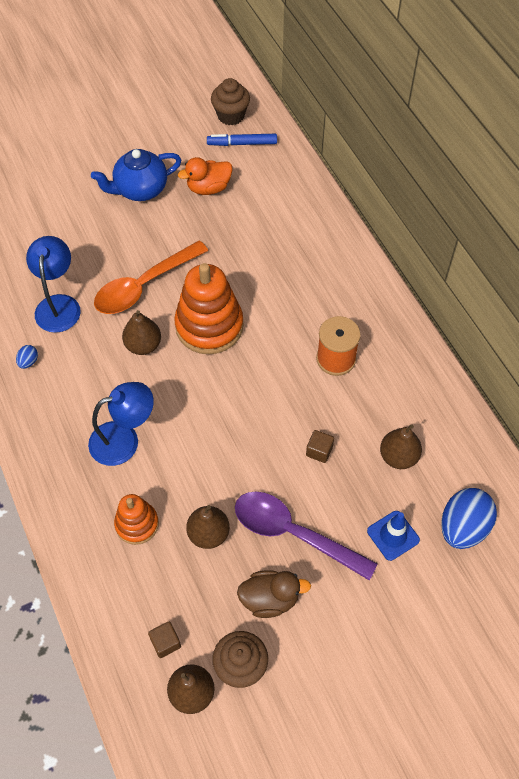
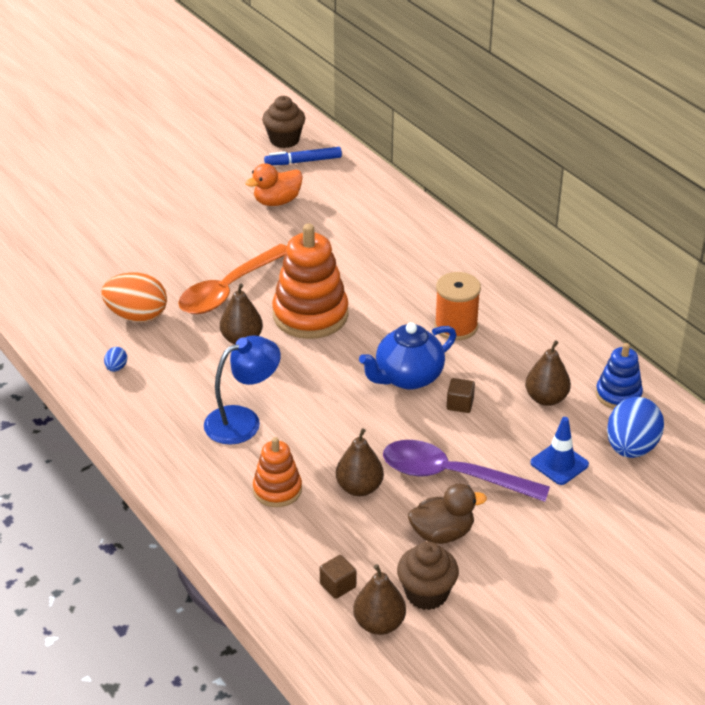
camera: 10 degrees left, 20 degrees down
(58, 305) = (137, 316): blue lamp -> orange egg
(140, 189) = (201, 210): blue teapot -> blue teapot (407, 377)
(465, 462) = (618, 395): none -> blue stacking toy

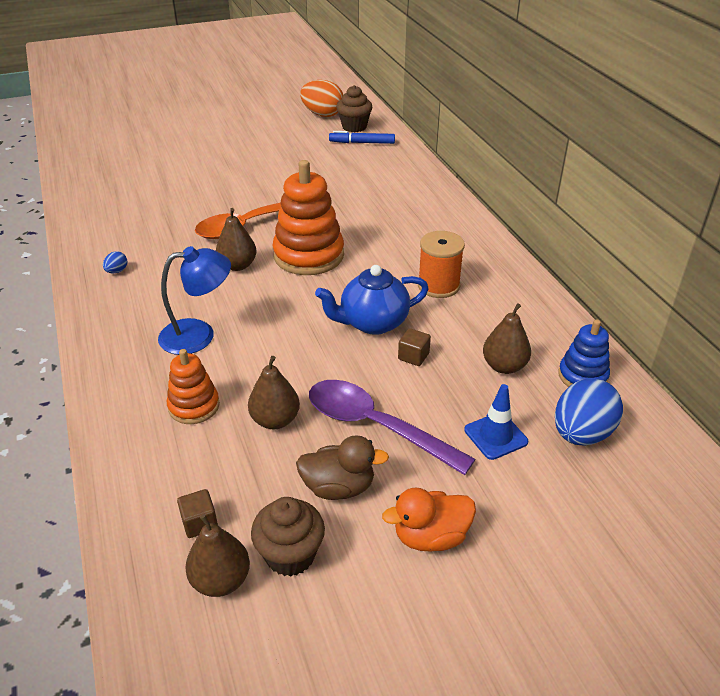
camera: 15 degrees right, 0 degrees up
(137, 316) = (160, 234): orange egg -> orange egg (322, 114)
(277, 201) = (325, 167): orange duck -> orange duck (430, 537)

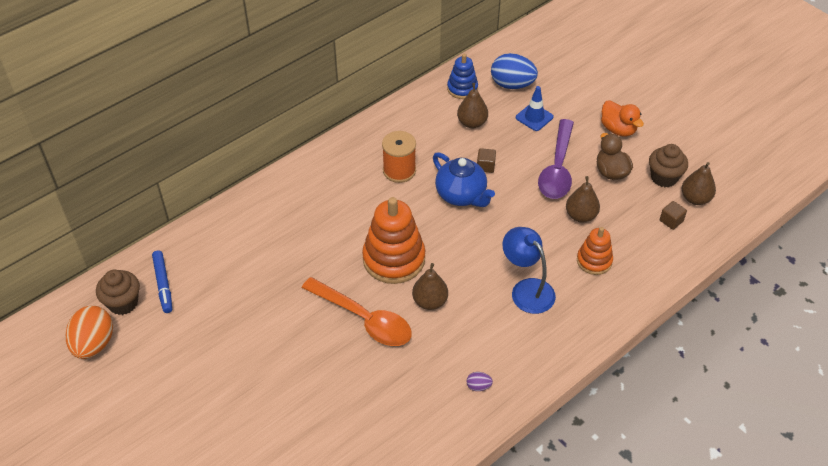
camera: 110 degrees left, 10 degrees up
(117, 271) = (478, 386): blue egg -> purple egg

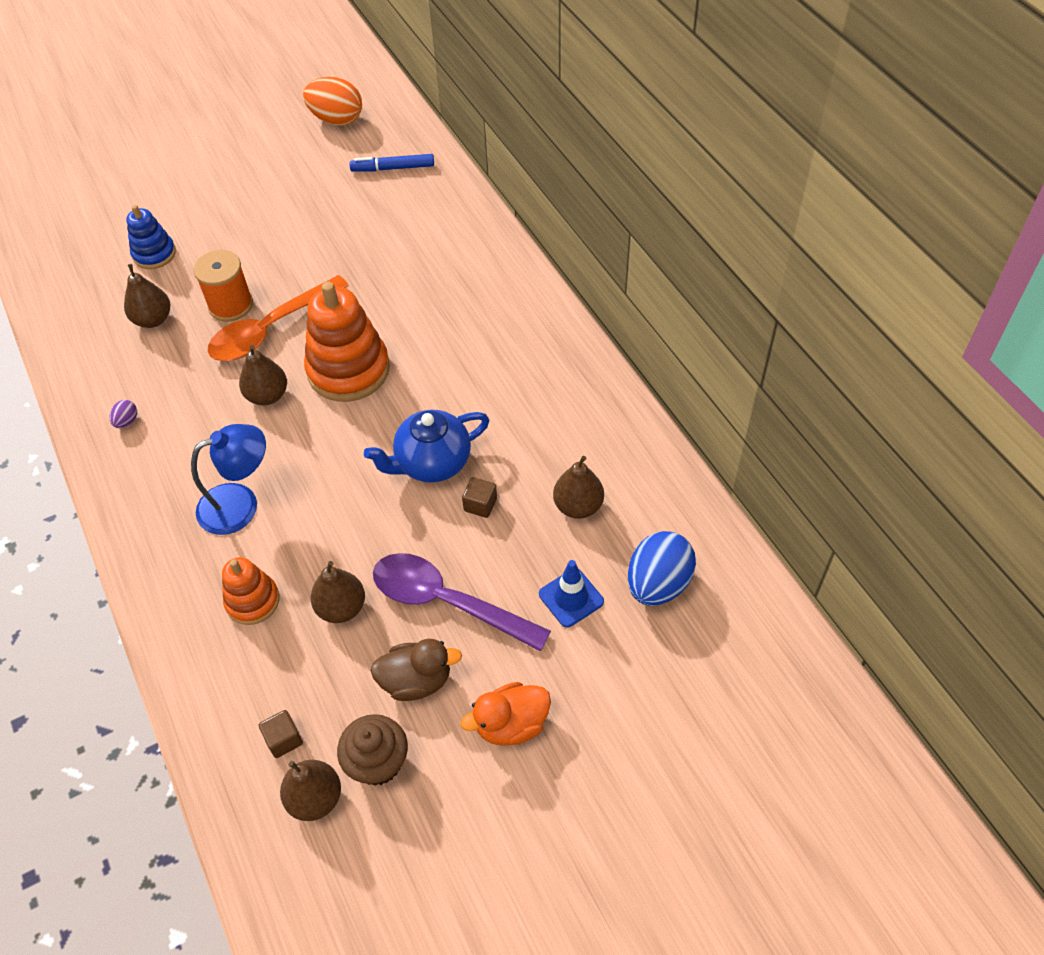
camera: 105 degrees right, 5 degrees up
(123, 303) = (380, 139): brown cupcake -> none
(370, 407) = (153, 319): none -> brown pear
(399, 170) = (502, 399): orange spool -> orange spool (231, 305)
(462, 89) = (661, 509): blue stacking toy -> blue stacking toy (154, 254)

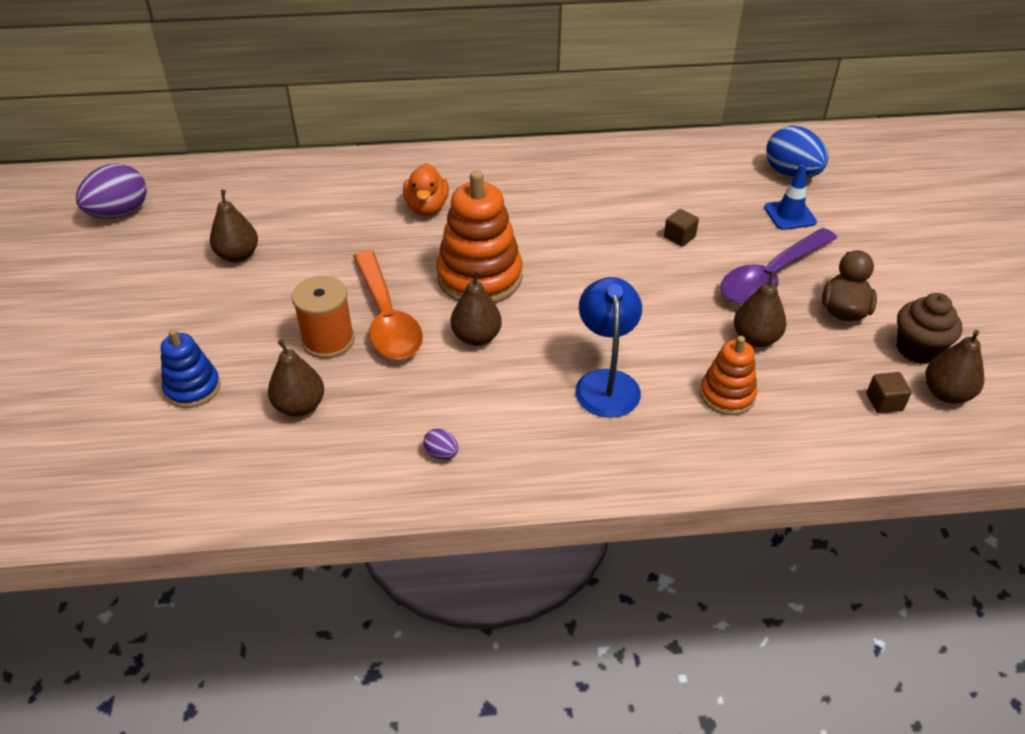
camera: 70 degrees left, 10 degrees down
(337, 119) = (119, 213): orange egg -> purple egg
(393, 168) = (232, 194): blue marker -> none
(432, 463) = (621, 252): blue teapot -> none
(511, 724) = (896, 271): orange duck -> orange duck (427, 207)
(578, 506) = (704, 190): brown pear -> brown pear (238, 255)

